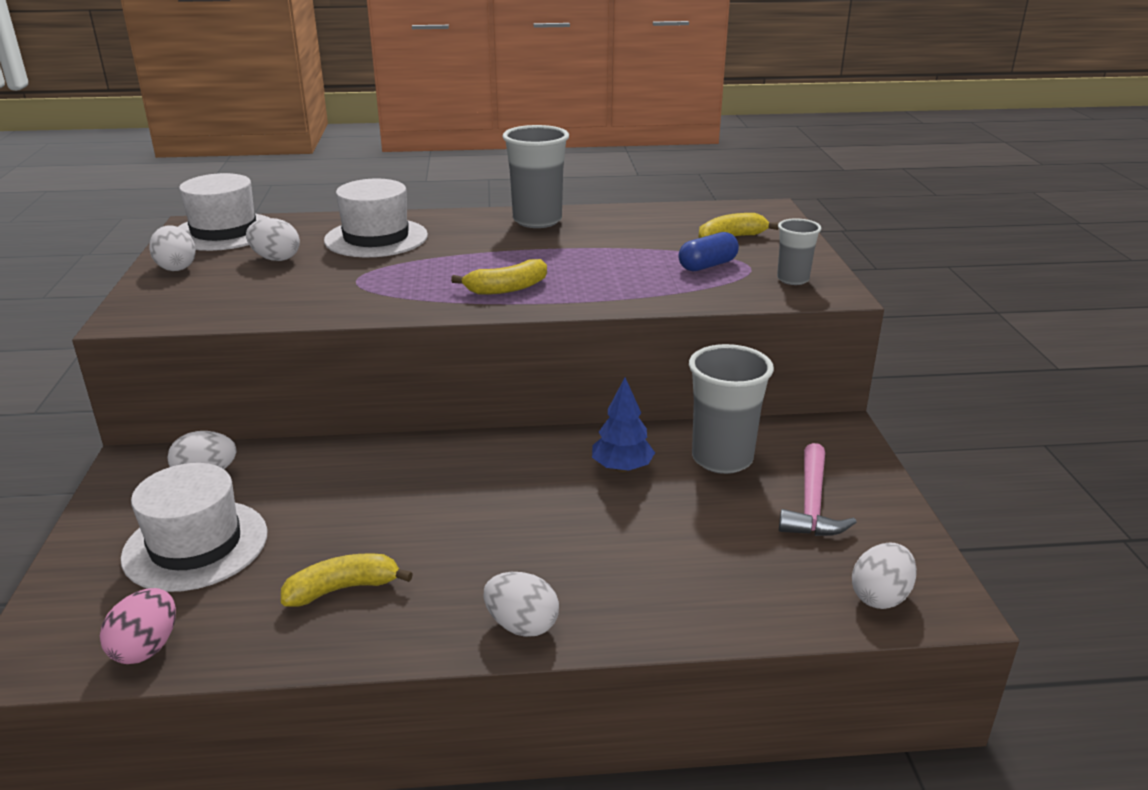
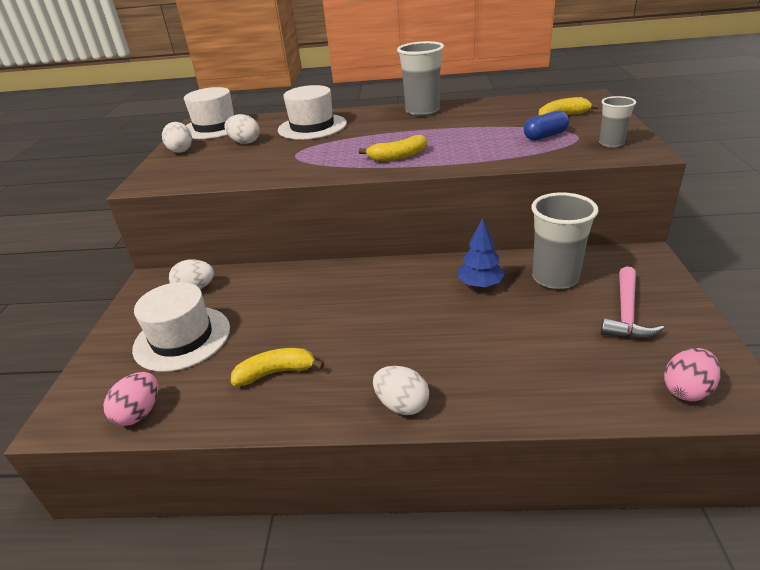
camera: 10 degrees right, 5 degrees up
(880, 596) = (686, 390): white egg -> pink egg

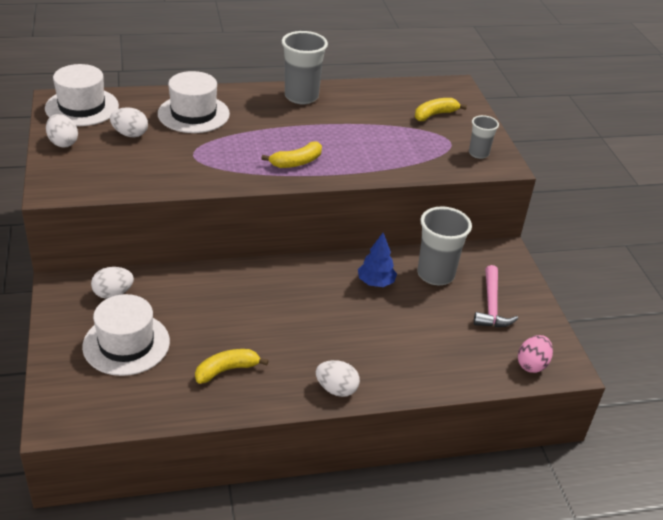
camera: 20 degrees left, 5 degrees up
(139, 413) = (123, 411): pink egg -> none
(545, 136) = (423, 141): blue capsule -> none

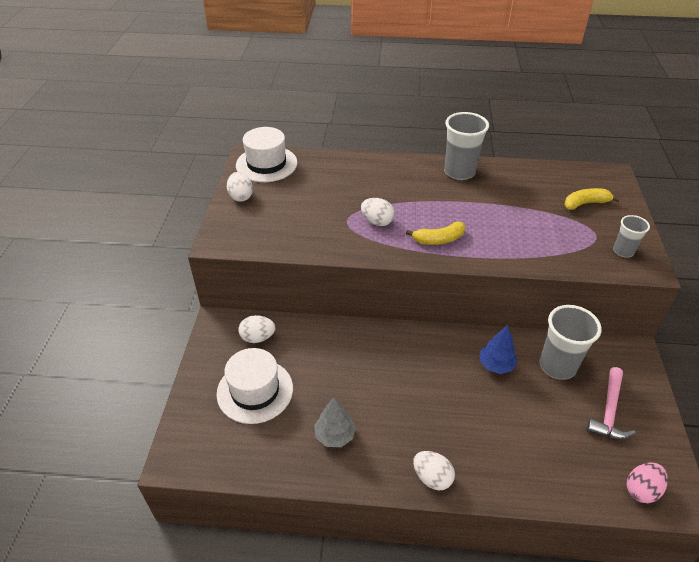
camera: 20 degrees right, 5 degrees up
(130, 134) = (298, 194): white egg -> white egg (377, 222)
(193, 114) = (358, 180): white hat -> none
(227, 370) = (335, 435): yellow banana -> grey tree

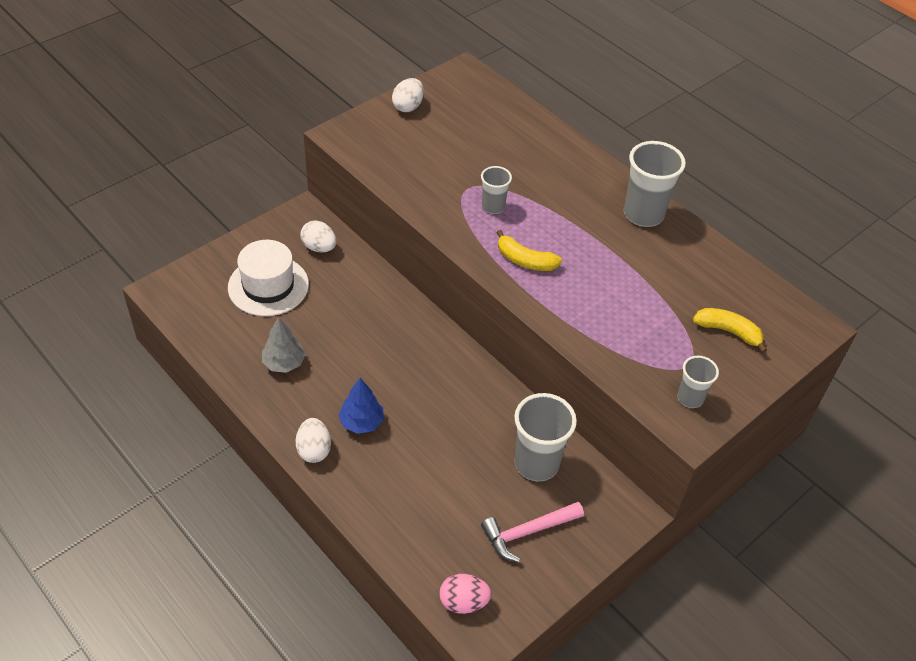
camera: 40 degrees right, 5 degrees up
(266, 164) = (469, 89): white hat -> none
(377, 222) = (493, 207): white egg -> grey cup
(496, 365) = (482, 418): blue tree -> blue tree (361, 422)

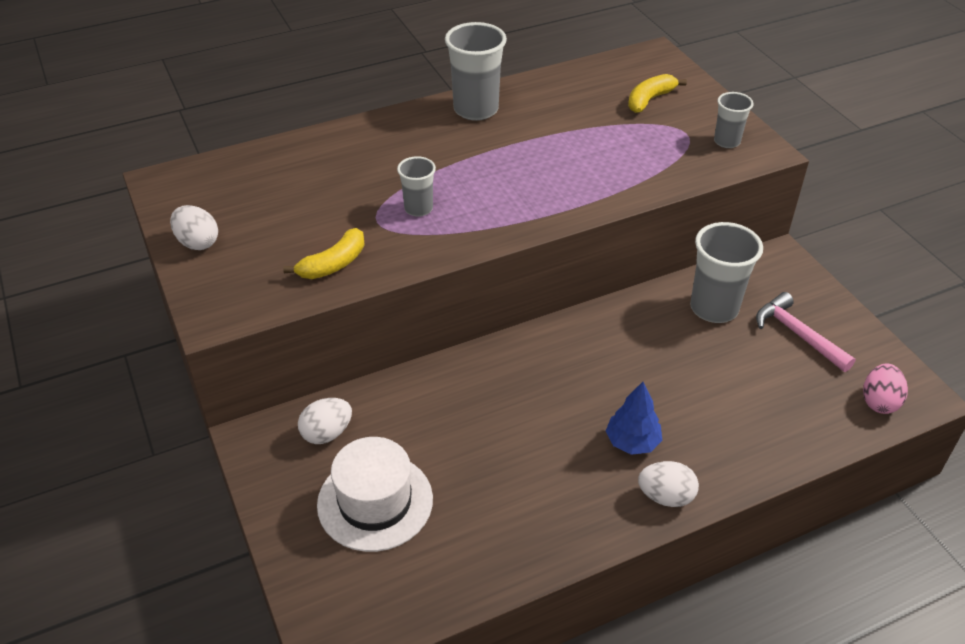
camera: 70 degrees left, 5 degrees down
(284, 363) = (519, 505): grey tree -> none
(525, 260) = (513, 203): yellow banana -> yellow banana (333, 264)
(527, 532) = (797, 334): pink hammer -> pink hammer turned 150 degrees clockwise

